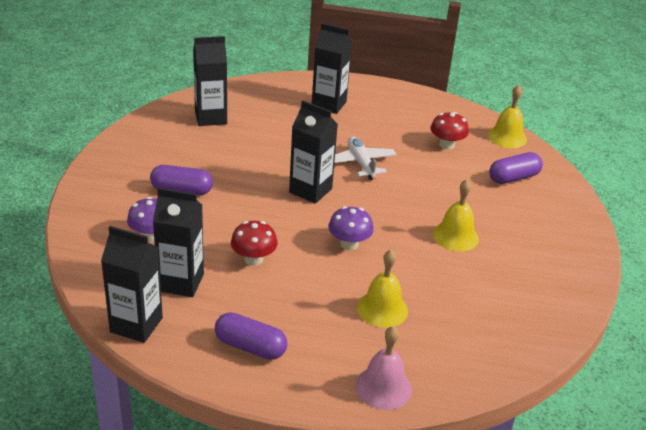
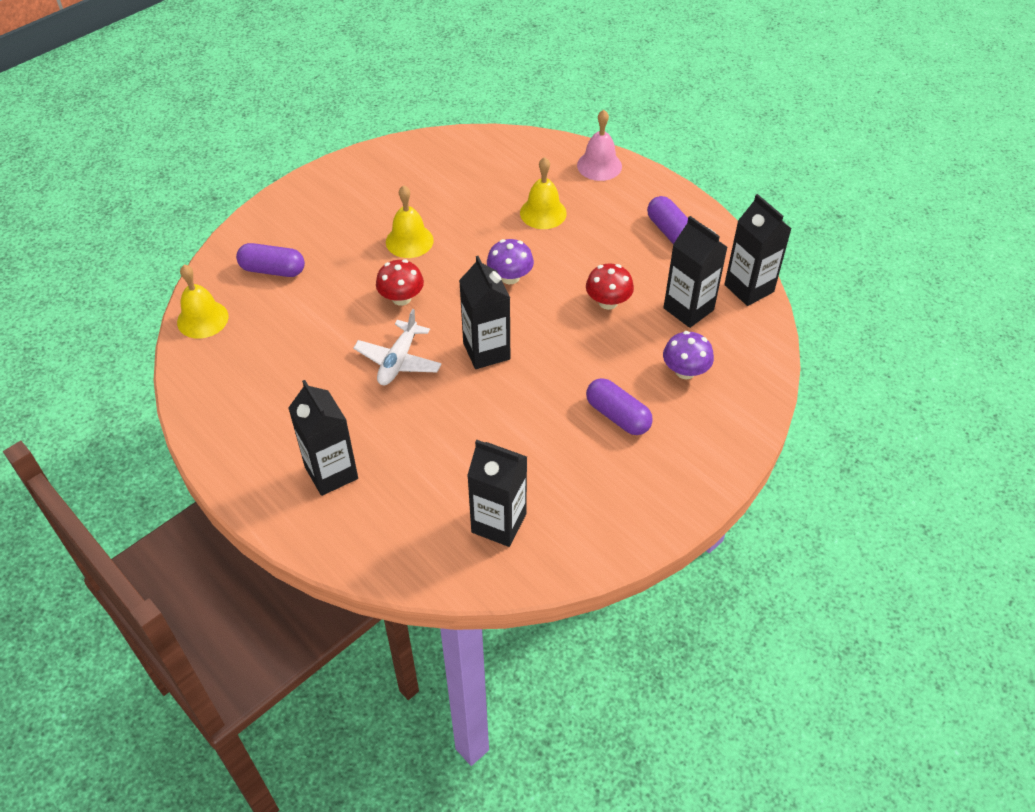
camera: 140 degrees left, 15 degrees up
(446, 145) = (279, 340): red mushroom -> red mushroom (401, 298)

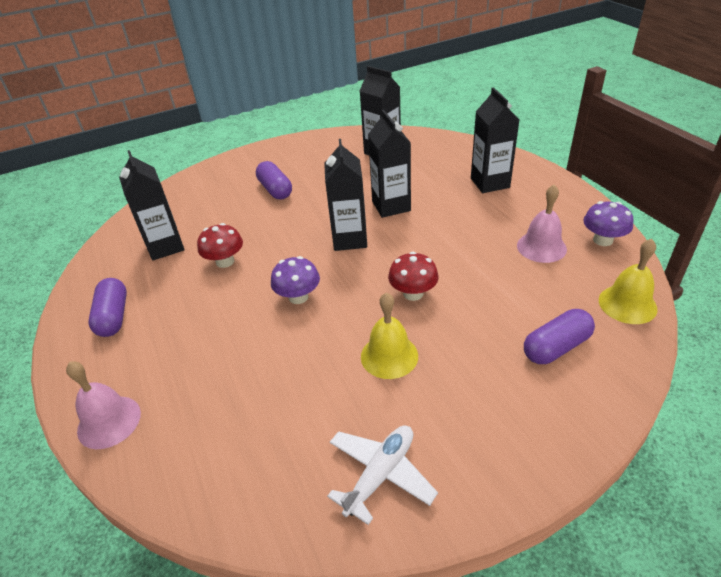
camera: 160 degrees left, 10 degrees down
(273, 270) = (556, 347): purple capsule -> purple capsule turned 60 degrees counterclockwise
(274, 373) = (541, 247): none -> pink bell
(398, 361) = (427, 242): white plane -> white plane (380, 474)
(543, 213) = (222, 364): yellow bell -> none
(685, 371) = (207, 208): purple mushroom -> purple mushroom (603, 240)
(749, 288) = (102, 255): black carton -> black carton (391, 206)

